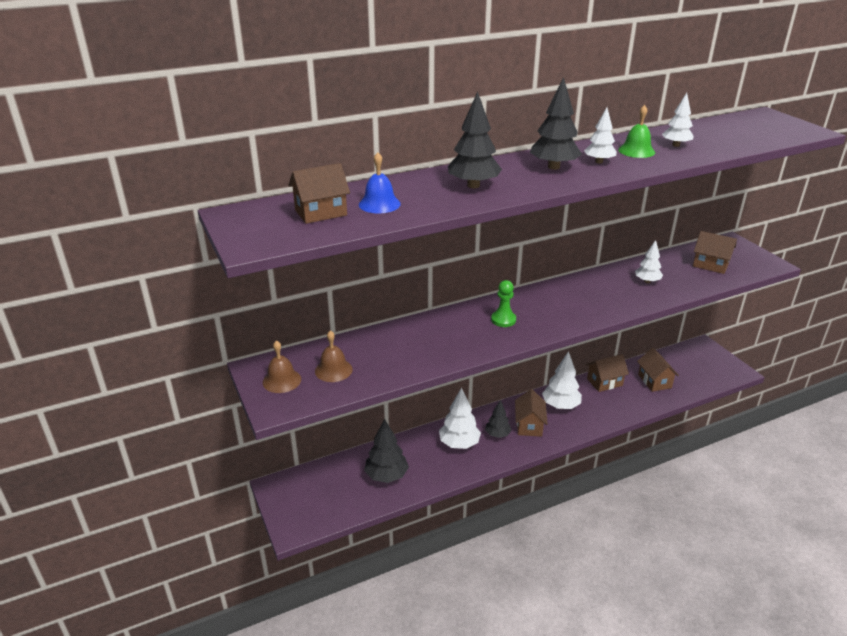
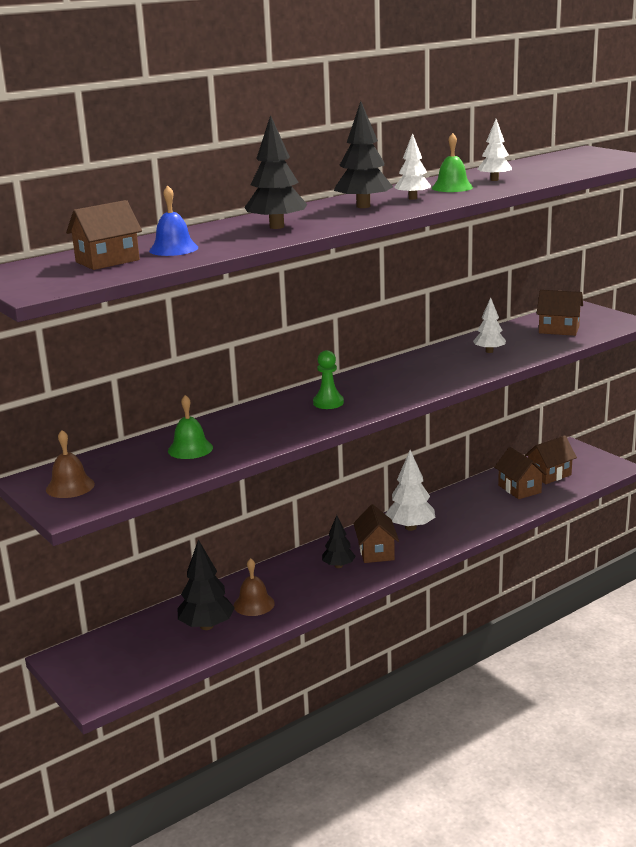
camera: 10 degrees left, 10 degrees down
(333, 370) = (132, 470): brown bell -> brown bell (254, 604)
(383, 354) = (190, 449): none -> green bell
(459, 444) = (292, 581): white tree -> none
(604, 382) = (459, 498): brown house -> brown house (549, 475)

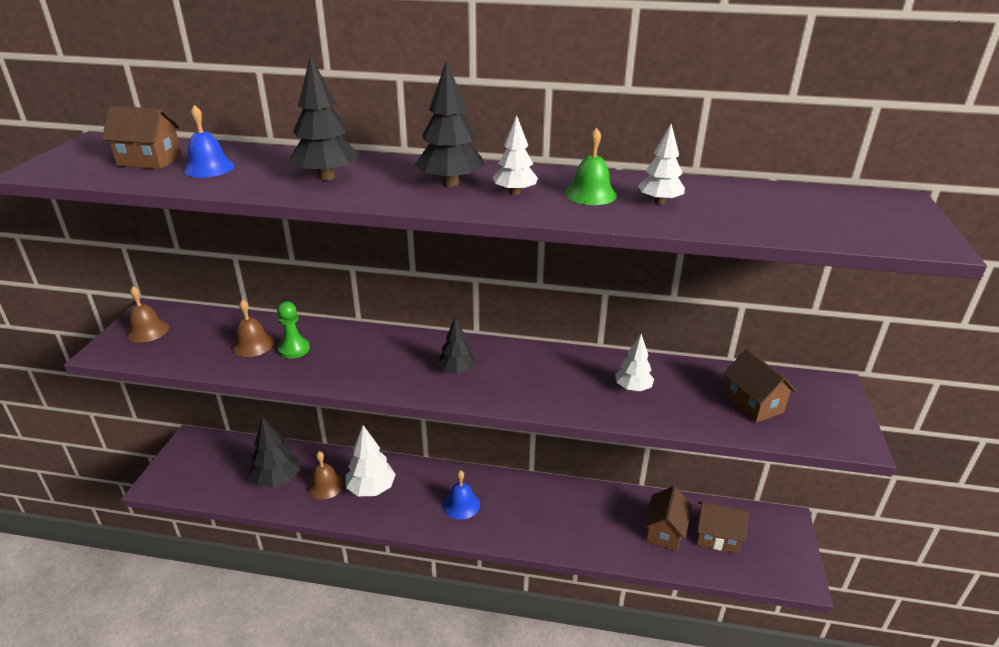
camera: 45 degrees right, 10 degrees up
(190, 449) = (252, 344): green bell -> brown bell
(328, 403) = (406, 361): green pawn -> green pawn (294, 349)
(338, 566) = (419, 496): black tree -> black tree (457, 370)
(376, 552) = (461, 504): brown house -> blue bell
(410, 527) = (519, 501): white tree -> white tree (371, 489)

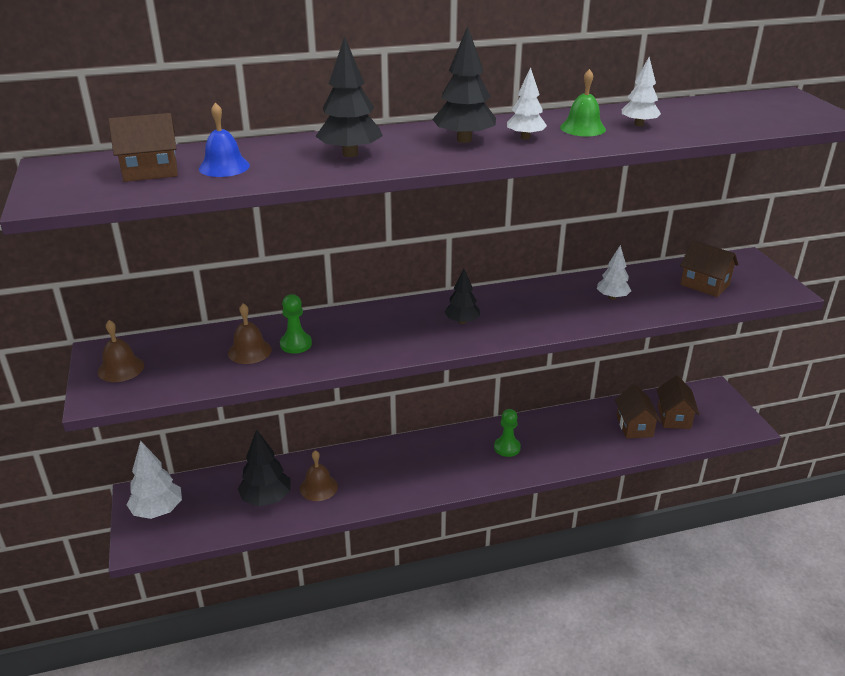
camera: 25 degrees left, 0 degrees up
(371, 489) = (365, 475): white tree -> white tree (158, 511)
(461, 504) = (457, 461): blue bell -> none
(517, 508) = (507, 448): none -> green pawn
(716, 537) = (674, 417): brown house -> brown house turned 75 degrees counterclockwise

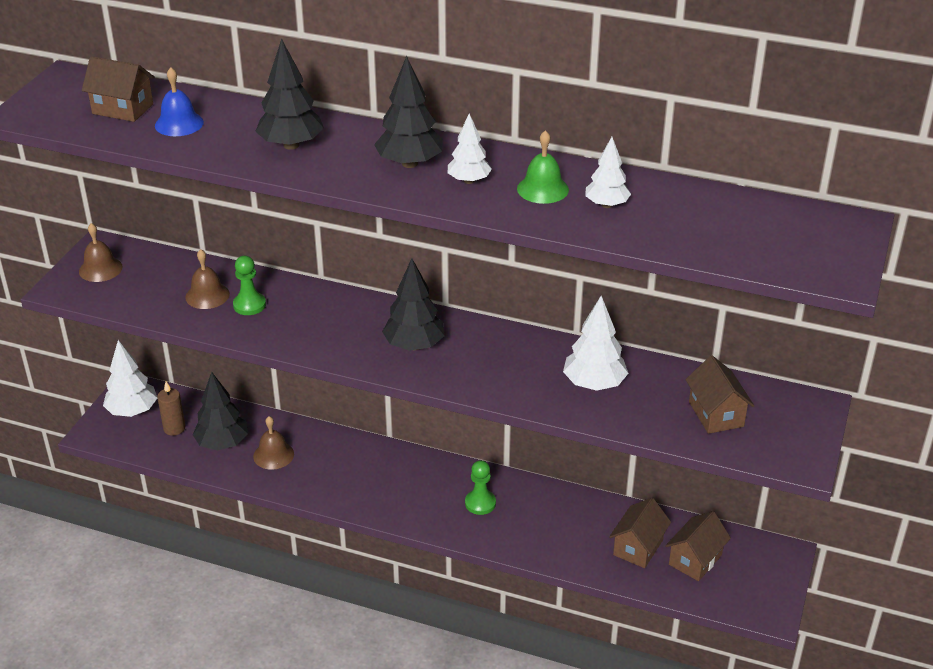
camera: 35 degrees right, 5 degrees up
(211, 507) = (174, 428): none -> brown candle
(462, 321) = (414, 345): black tree -> black tree, size x1.57
(612, 297) = (594, 384): white tree -> white tree, size x1.57

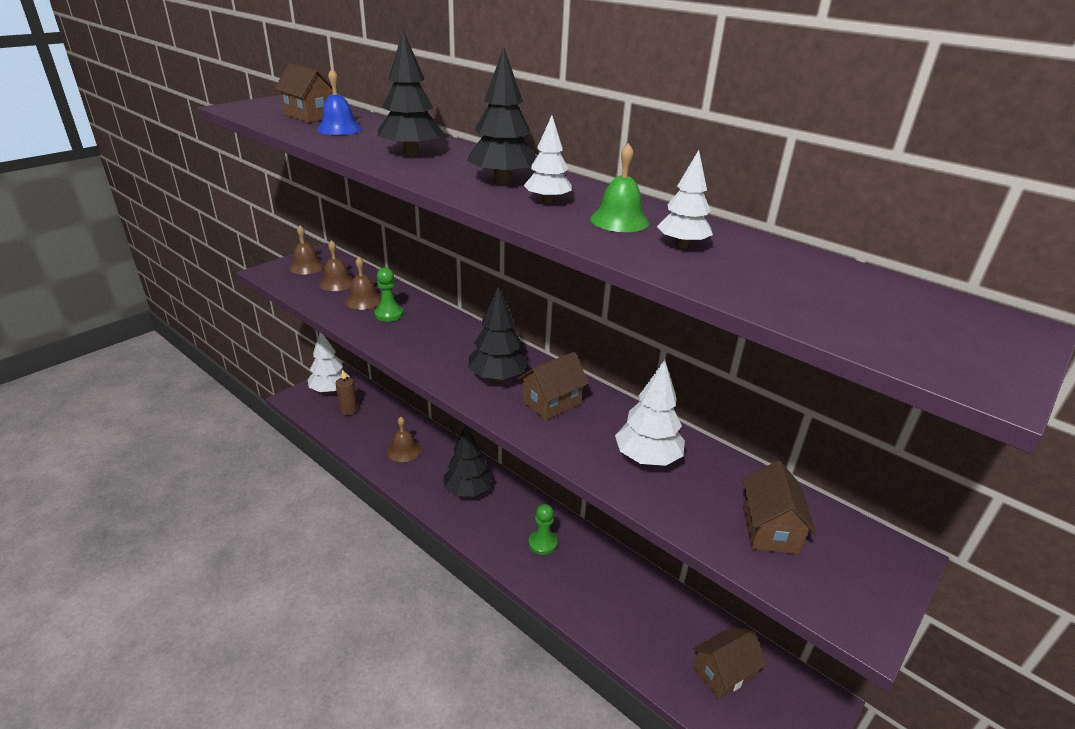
camera: 20 degrees right, 5 degrees down
(157, 281) = (337, 283): none -> brown bell
(222, 443) = (373, 431): black tree -> black tree (467, 490)
(638, 547) = (669, 638): brown house -> brown house (551, 403)

